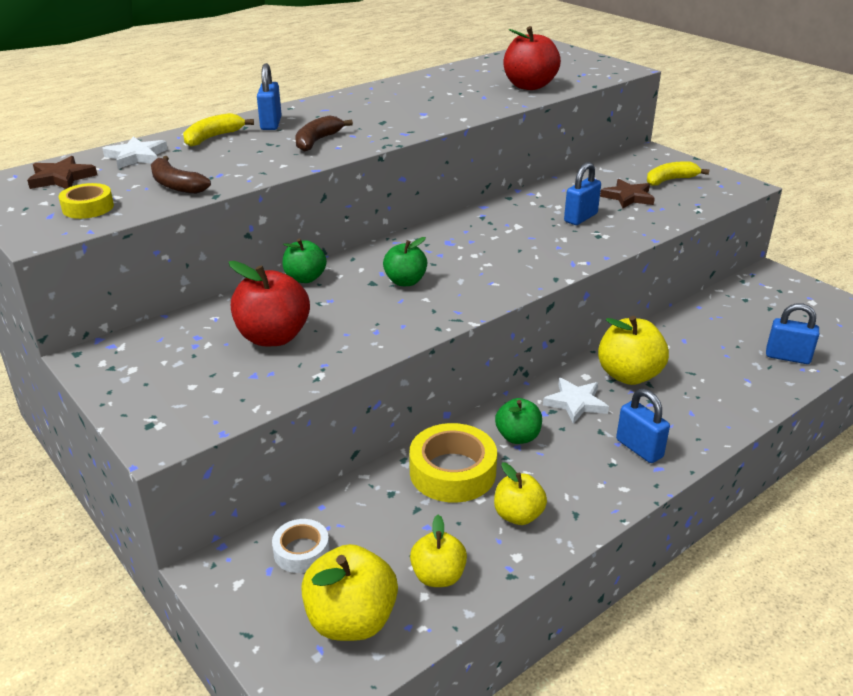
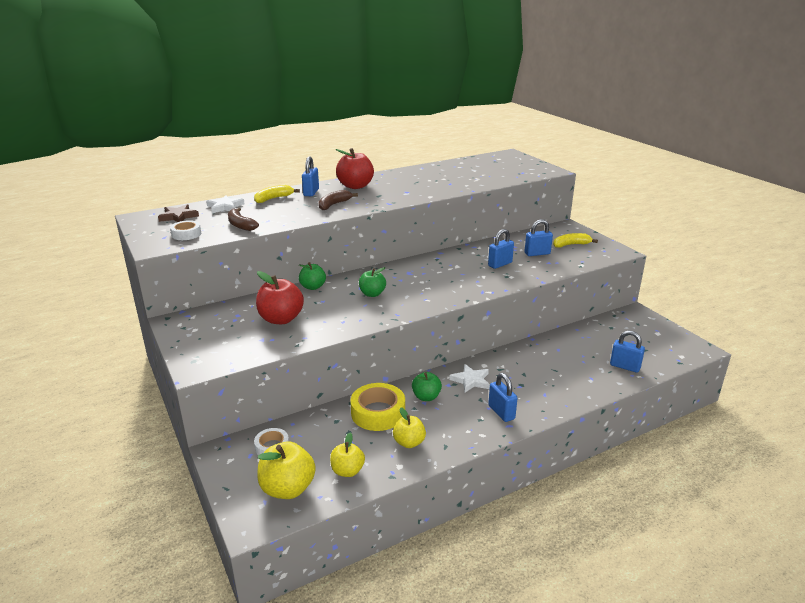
camera: 10 degrees right, 5 degrees down
(88, 207) = (186, 234): yellow tape -> white tape
(529, 86) = (482, 178): red apple -> red apple (355, 186)
(628, 197) = (537, 253): brown star -> blue padlock
(629, 375) = (512, 367): yellow apple -> none

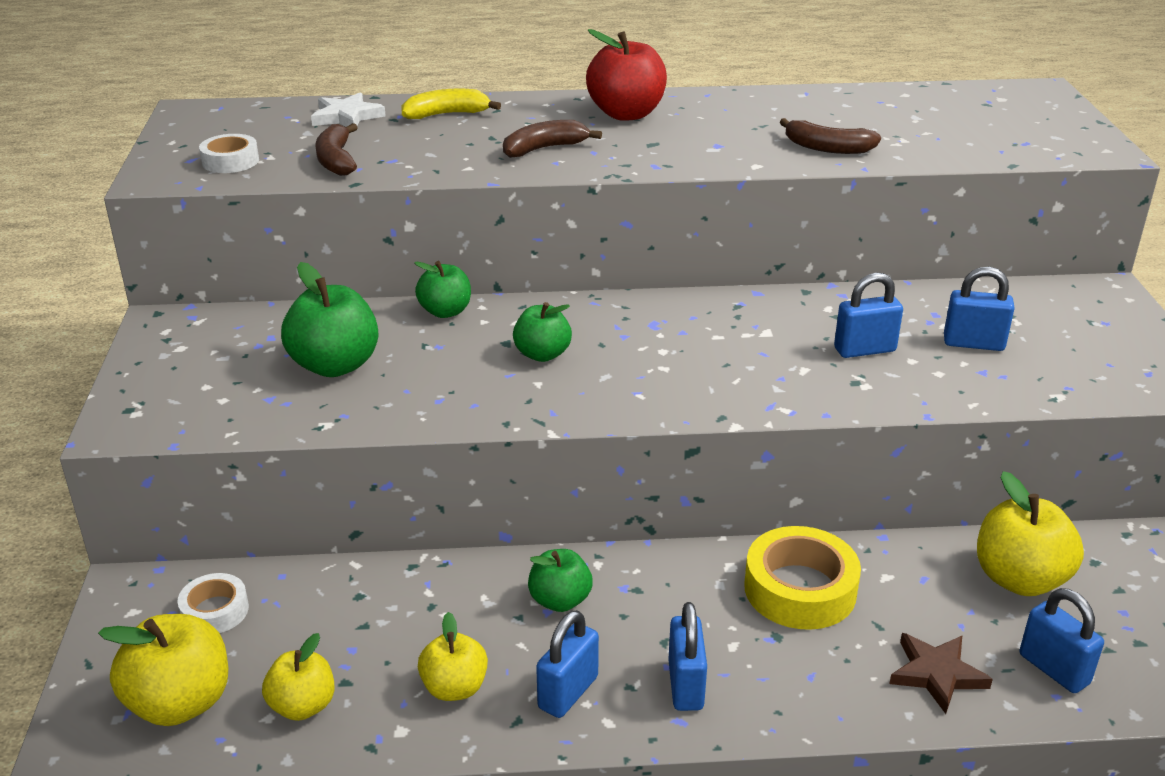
camera: 25 degrees right, 5 degrees up
(178, 216) = (252, 122): brown star -> brown star (936, 674)
(281, 319) = (335, 365): red apple -> green apple
(311, 192) = (528, 113): blue padlock -> blue padlock (568, 692)
(378, 413) = (444, 604): yellow tape -> yellow tape (800, 589)
(451, 186) = (827, 148): none -> brown banana
(471, 380) = (676, 593): white star -> none
(571, 245) = (1075, 340): yellow banana -> none
(591, 340) = (1019, 579): none -> yellow apple

